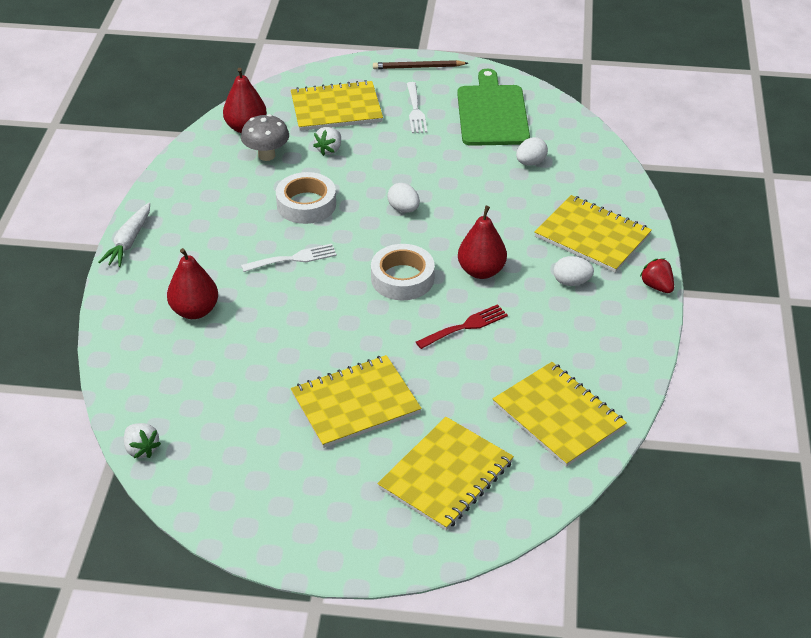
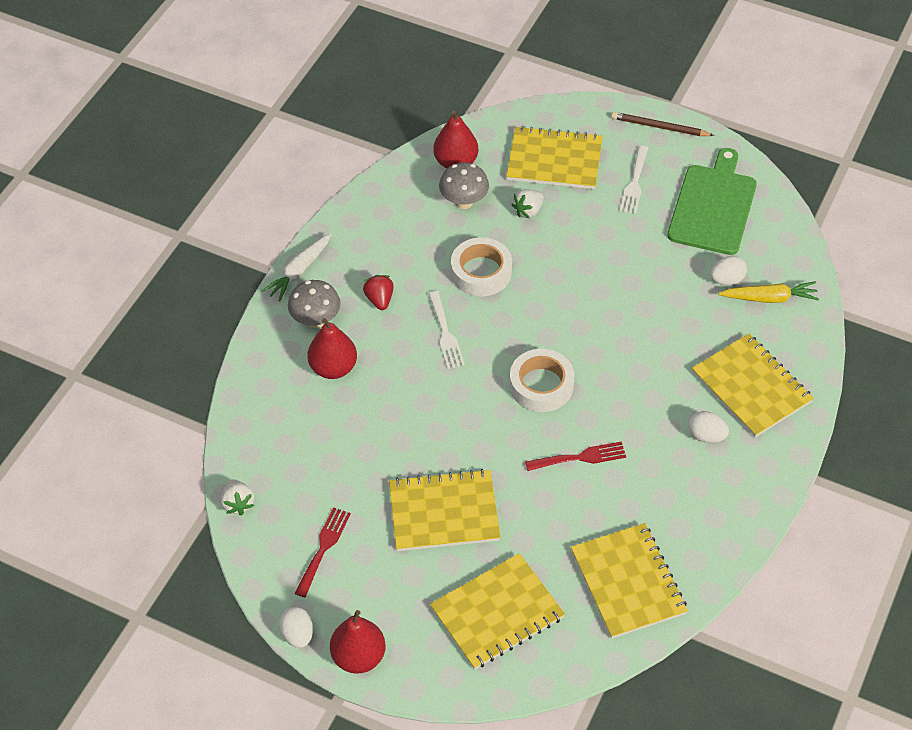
camera: 20 degrees right, 10 degrees up
(161, 276) = (316, 320): none -> grey mushroom
(247, 465) = (323, 548): none -> red fork
(293, 258) = (445, 333): white fork -> white fork turned 75 degrees clockwise
(403, 209) = (574, 303): white egg -> white egg (297, 635)
(481, 271) = (621, 398): red pear -> red pear (359, 657)
(574, 168) = (769, 298): none -> yellow carrot
(657, 286) = (790, 465): red strawberry -> red strawberry (379, 299)

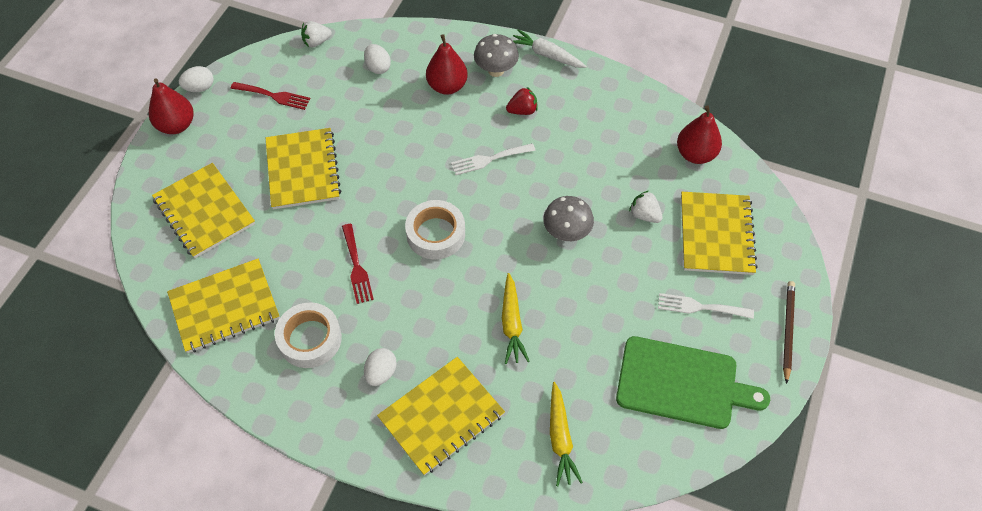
camera: 85 degrees right, 5 degrees up
(464, 202) = (646, 163): grey mushroom -> grey mushroom (566, 233)
(481, 272) = (563, 181): white tape -> white tape (310, 339)
(651, 326) = (512, 323): none -> yellow carrot
(727, 280) = (580, 395): white egg -> white egg (378, 67)

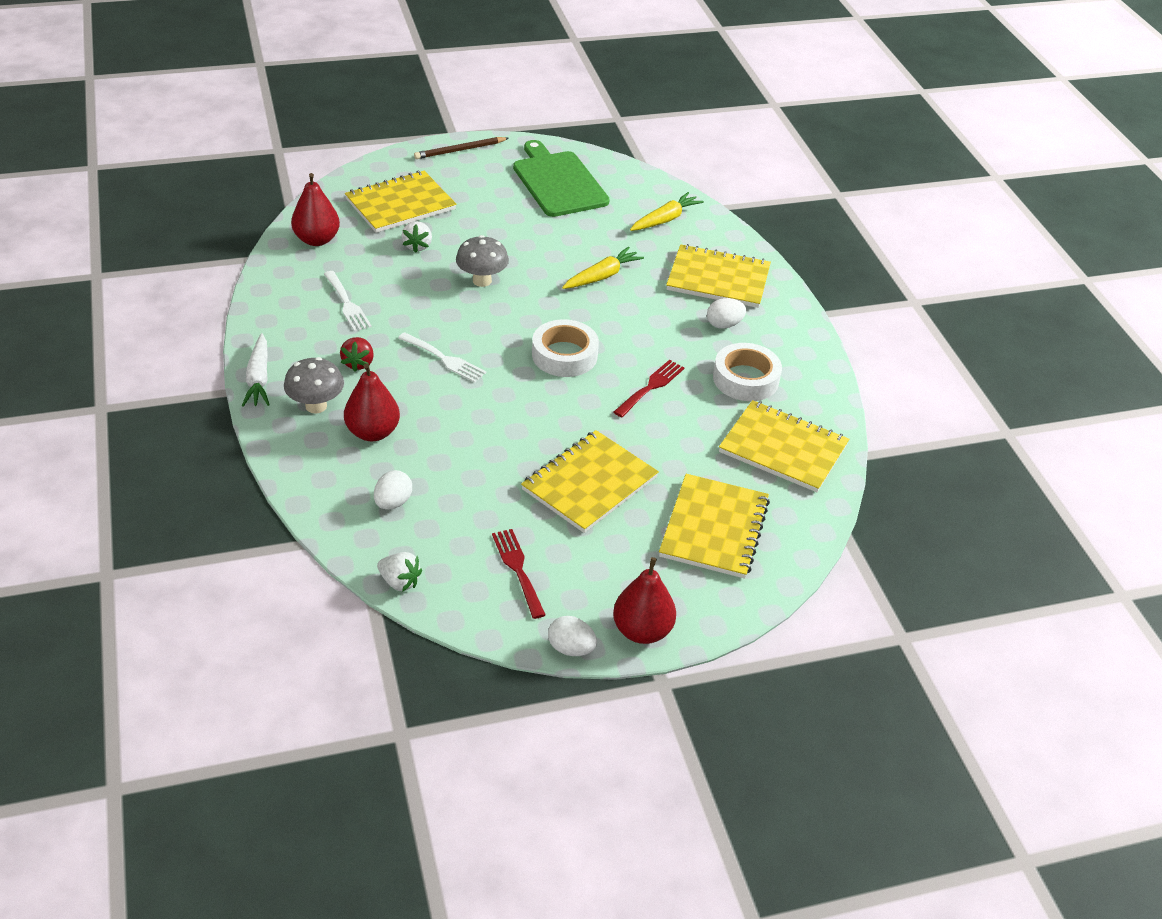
camera: 130 degrees left, 15 degrees down
(522, 110) = (358, 363): red strawberry -> red strawberry turned 120 degrees counterclockwise
(700, 307) = (482, 192): white fork -> white fork (347, 304)

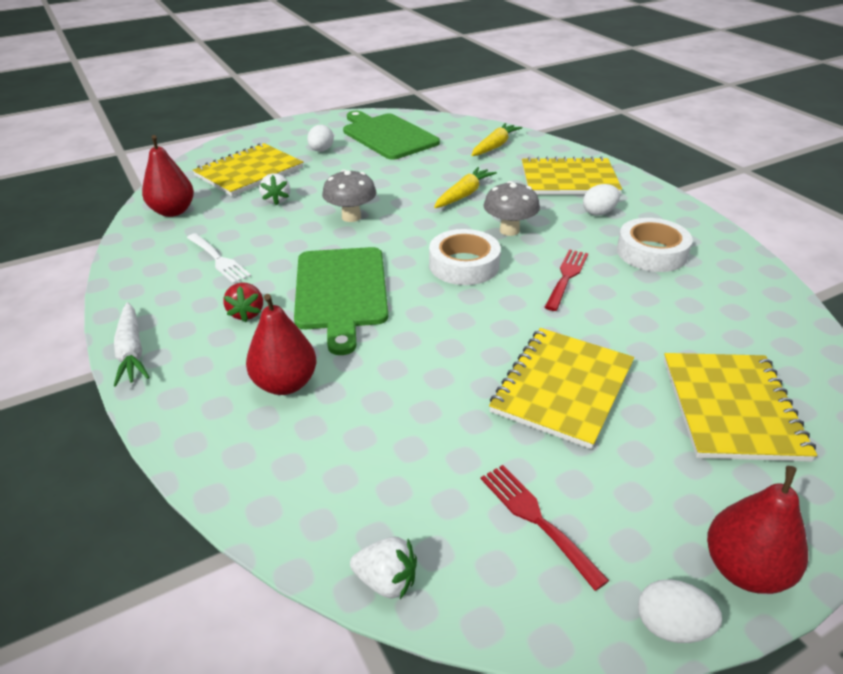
camera: 10 degrees left, 5 degrees down
(316, 406) = (208, 368): grey mushroom -> grey mushroom (509, 230)
(393, 502) = (338, 465): white egg -> white egg (321, 150)
(444, 359) = (341, 291): white fork -> green cutting board
(460, 150) = (291, 128): brown pencil -> none
(783, 448) = (736, 308): yellow notebook -> none

